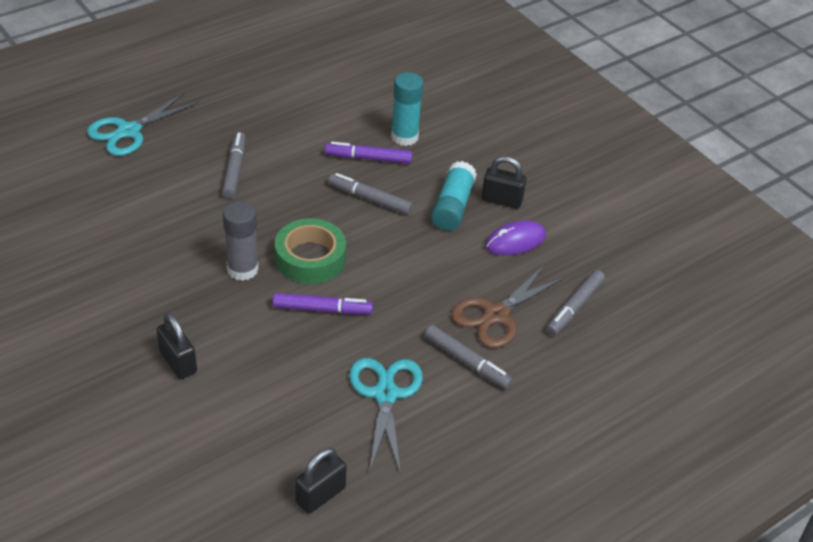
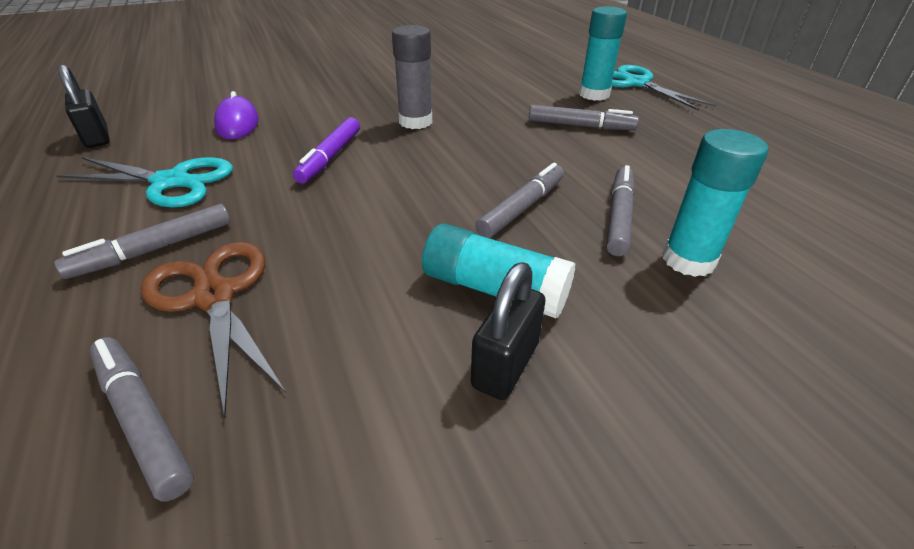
camera: 105 degrees right, 5 degrees down
(161, 159) = (594, 94): none -> turquoise glue stick
(178, 362) = (313, 92): black padlock -> none
(310, 258) = (416, 157): green tape -> none
(368, 158) = (619, 217): purple marker -> grey marker
(515, 241) = (376, 361): purple mouse -> purple mouse (237, 123)

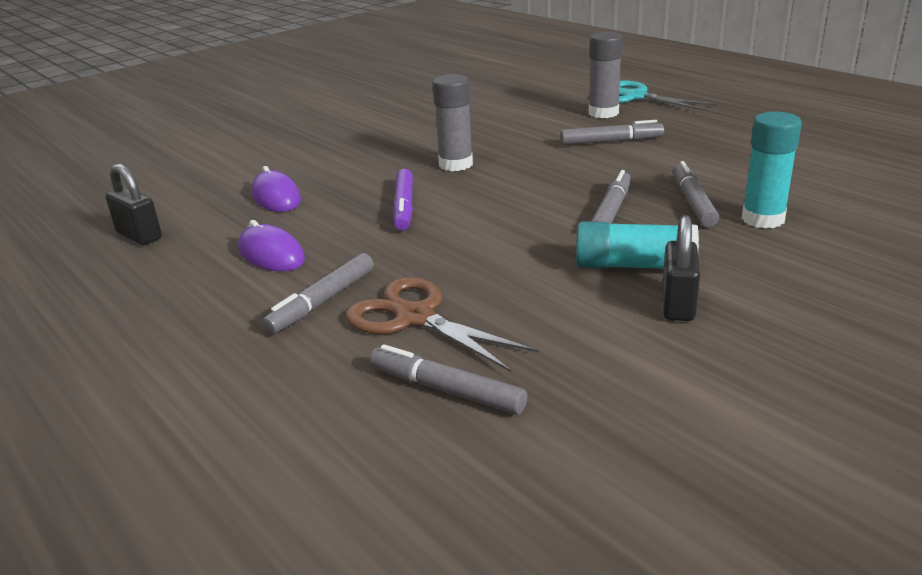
camera: 15 degrees left, 10 degrees down
(171, 182) = (271, 254): turquoise scissors -> purple mouse
(594, 94) = (603, 113): turquoise glue stick -> grey glue stick

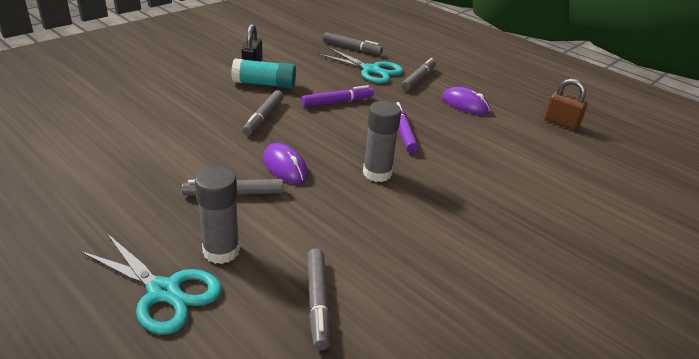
camera: 170 degrees right, 5 degrees up
(139, 236) = (561, 123): black padlock -> brown padlock
(276, 197) = (502, 148): purple mouse -> purple mouse (285, 167)
(415, 317) = (371, 70): brown scissors -> turquoise scissors
(496, 242) = (337, 102): none -> purple marker
(693, 202) = (206, 120): grey marker -> grey marker (317, 302)
(763, 219) = (173, 105): turquoise glue stick -> none

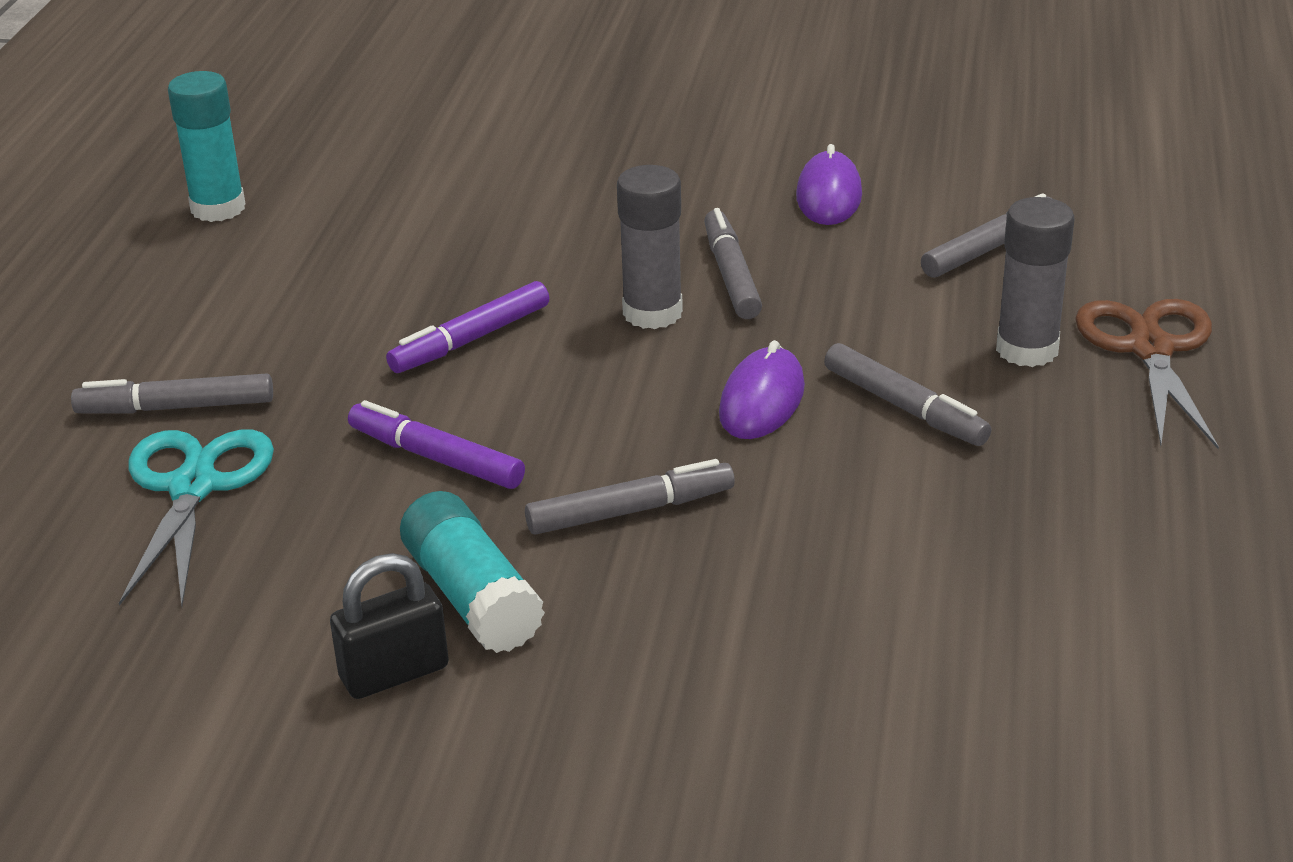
camera: 120 degrees left, 0 degrees up
(164, 292) = (1150, 349): turquoise scissors -> brown scissors
(351, 48) = (61, 579): grey marker -> grey marker (731, 275)
(465, 104) = (253, 315): purple mouse -> purple mouse (829, 196)
(561, 123) = (218, 208): brown padlock -> turquoise glue stick

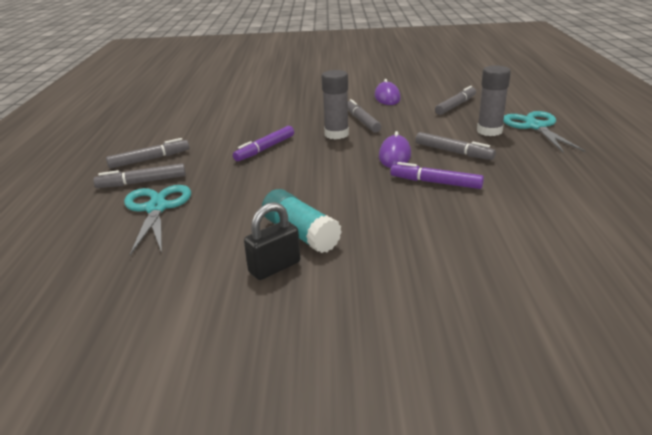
camera: 10 degrees left, 5 degrees down
(218, 208) = (146, 120): turquoise glue stick -> none
(436, 458) = (265, 187): purple marker -> purple marker (435, 182)
(630, 511) = (358, 196): grey marker -> grey marker (149, 159)
(1150, 349) = (535, 127): brown scissors -> turquoise scissors

